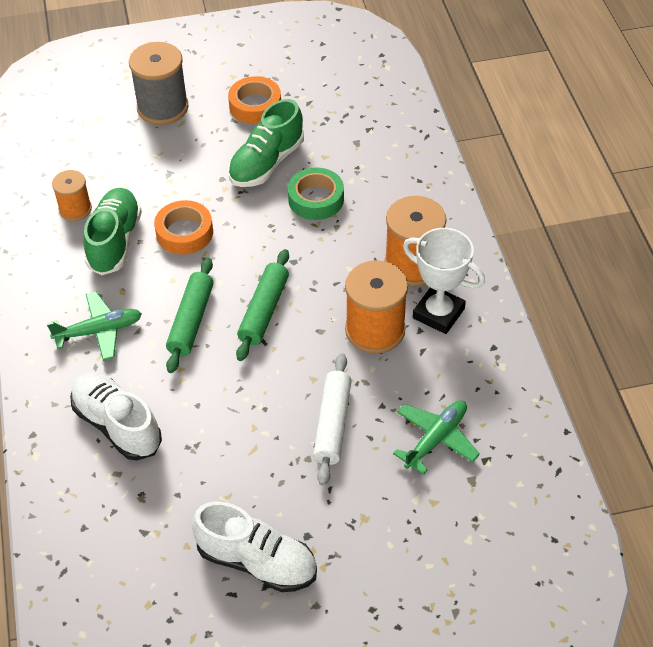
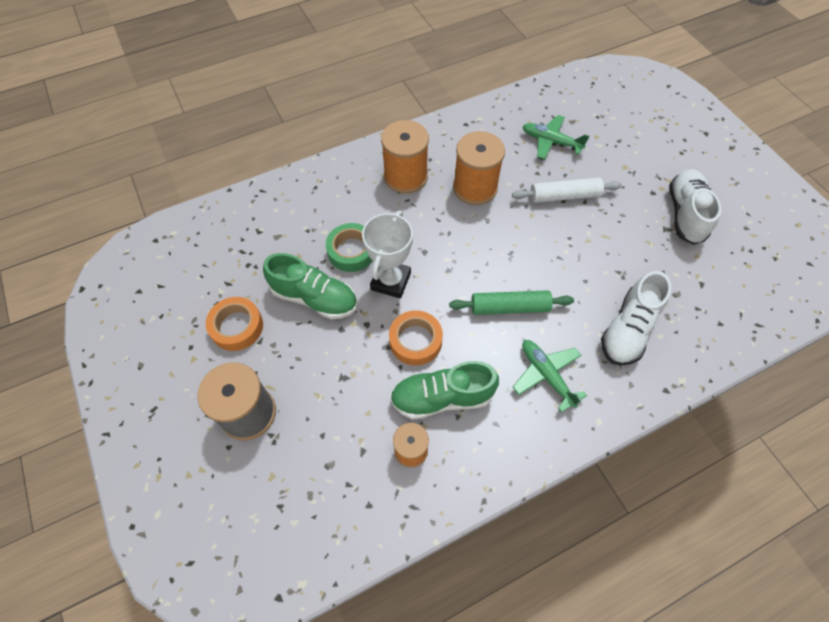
camera: 105 degrees left, 10 degrees up
(264, 311) = (481, 259): green rolling pin -> none
(438, 313) = (447, 155): white trophy -> white trophy (390, 281)

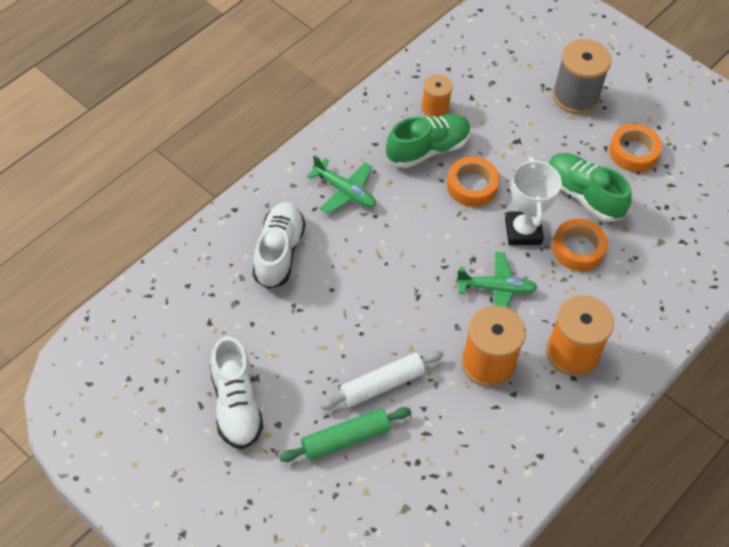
camera: 155 degrees right, 5 degrees down
(314, 298) = (583, 195): green shoe -> green shoe turned 45 degrees clockwise
(351, 251) = (578, 249): green tape -> orange tape
(509, 307) = (398, 240): green rolling pin -> green rolling pin (345, 439)
(551, 142) = (422, 462): green plane -> green plane (496, 289)

